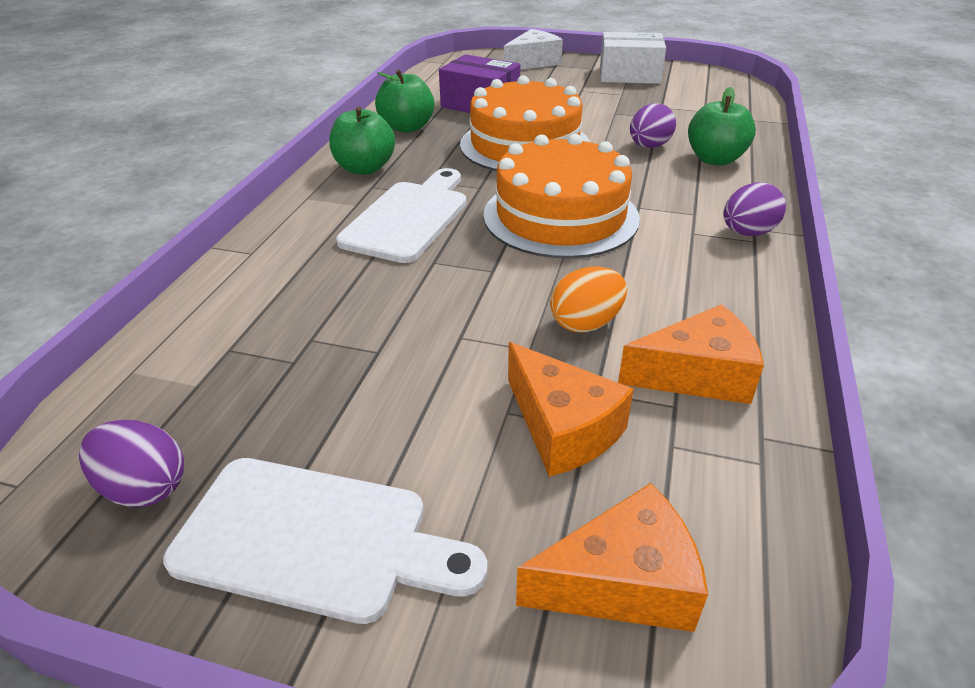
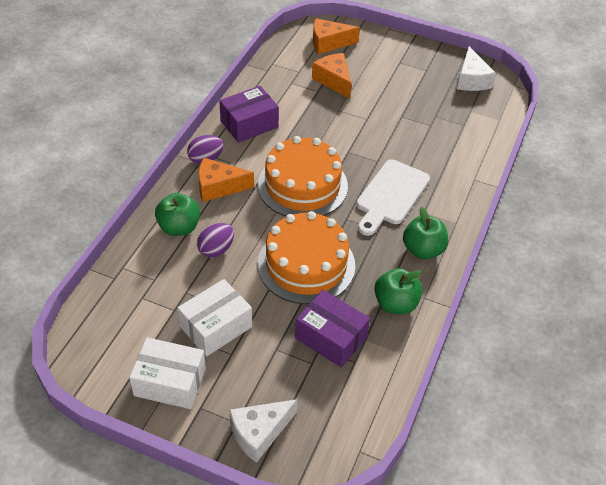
camera: 175 degrees left, 10 degrees up
(145, 487) = (471, 80): purple egg -> white cheese
(314, 539) = (414, 61): white cutting board -> none
(586, 323) = (311, 118): orange egg -> none
(607, 101) = (216, 327): none -> white box
(696, 375) = (277, 92): orange cheese -> orange cheese (218, 187)
(712, 296) = (249, 124): none -> purple box

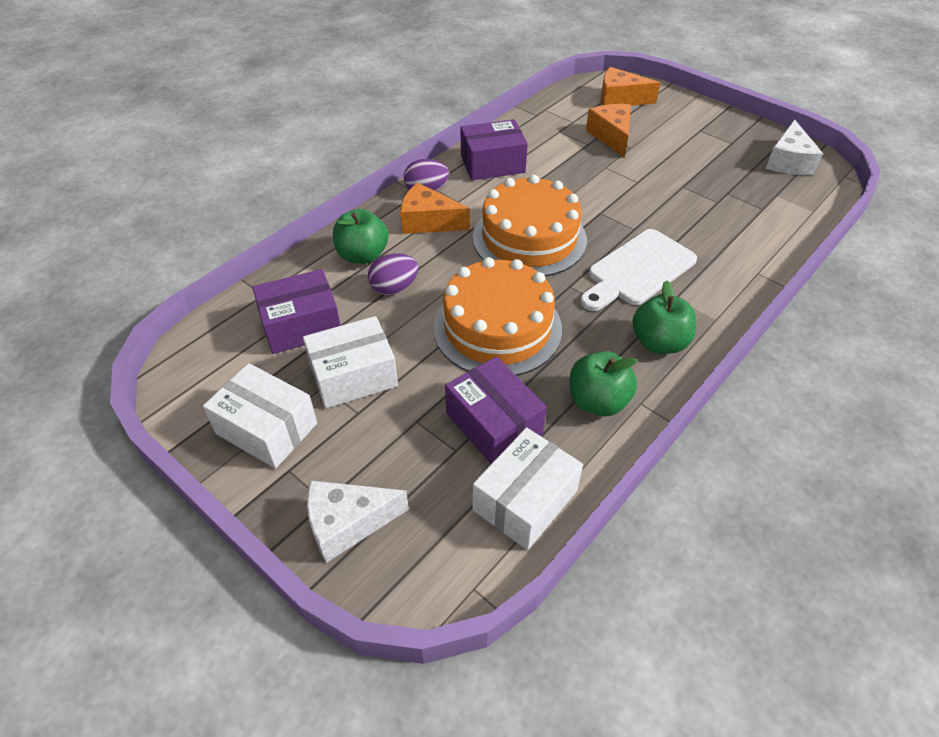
camera: 20 degrees right, 0 degrees up
(157, 296) = (301, 325): none -> purple box
(371, 385) = (525, 500): none -> white box

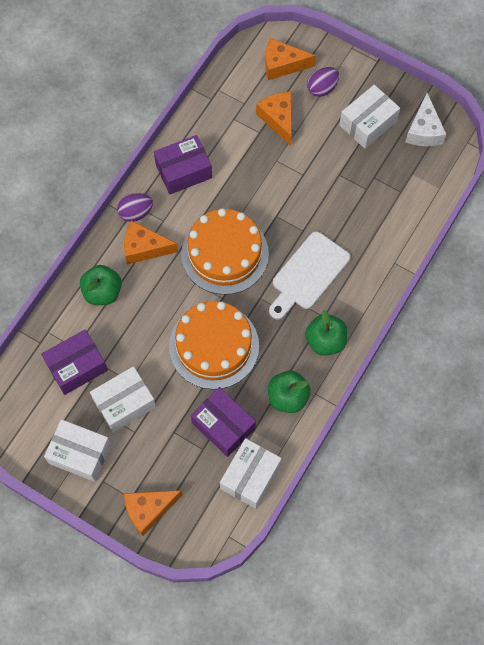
camera: 10 degrees left, 20 degrees up
(348, 524) = (149, 510): white cheese -> orange cheese
(394, 288) = (134, 321): purple egg -> purple egg (322, 88)
(718, 150) = (368, 123): none -> white box

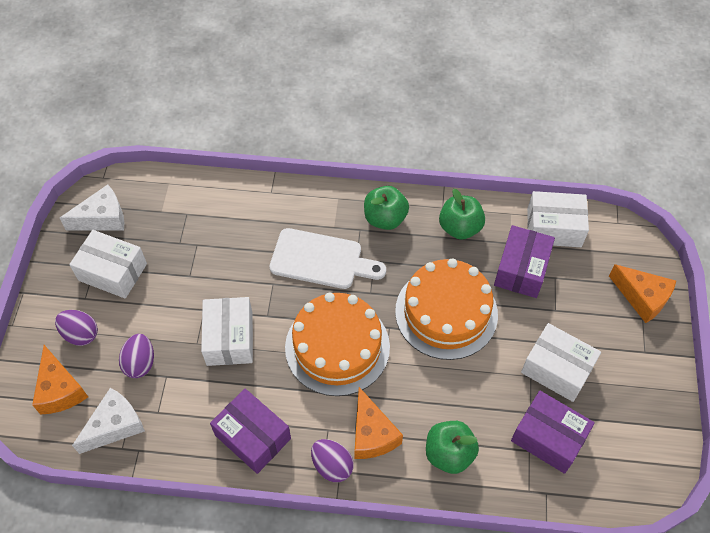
camera: 115 degrees left, 10 degrees down
(80, 454) = (634, 387): white box -> white box (229, 338)
(237, 90) = (115, 425): none -> white cheese
(278, 119) = (140, 363): orange cheese -> purple egg

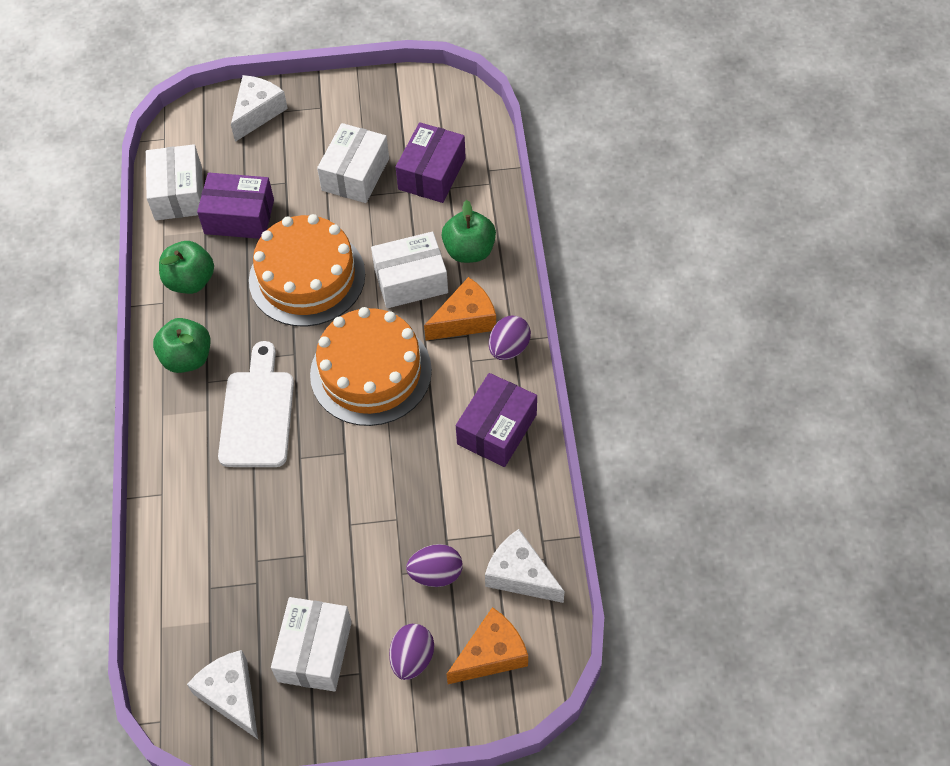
camera: 100 degrees left, 0 degrees up
(229, 338) = (383, 484): white box -> white box (411, 280)
(642, 298) = (257, 112): orange cheese -> white cheese

